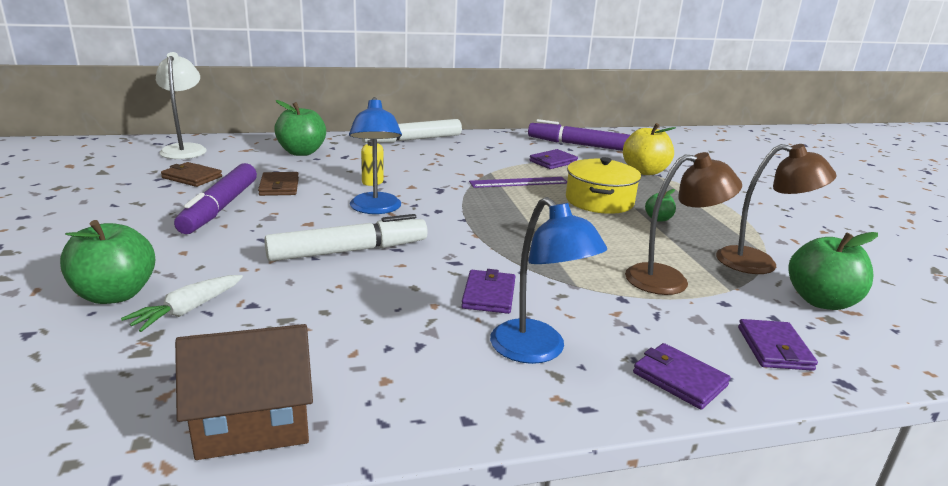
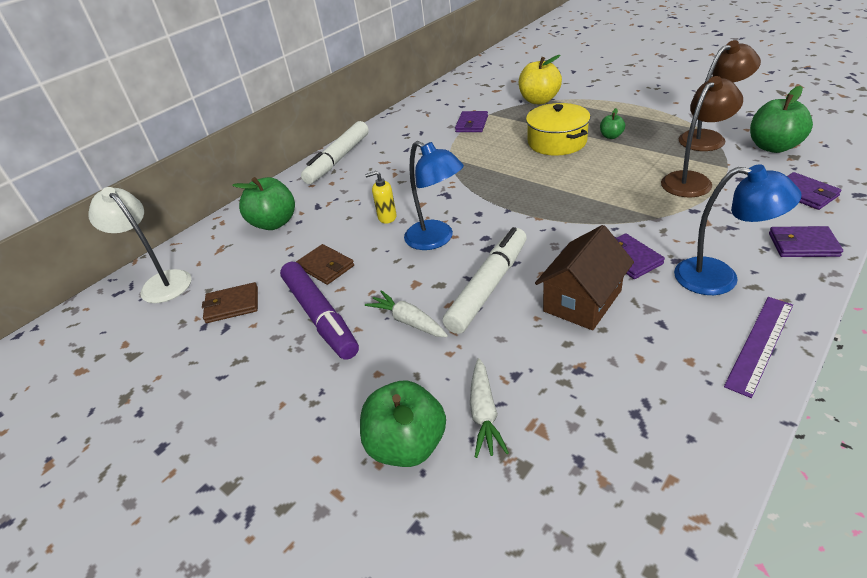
camera: 30 degrees left, 15 degrees up
(253, 422) = (684, 448): brown house -> brown house (582, 301)
(259, 238) = (408, 321): none -> white carrot
(518, 182) = (483, 156): purple ruler -> purple ruler (760, 344)
(578, 145) = (460, 99): purple marker -> none

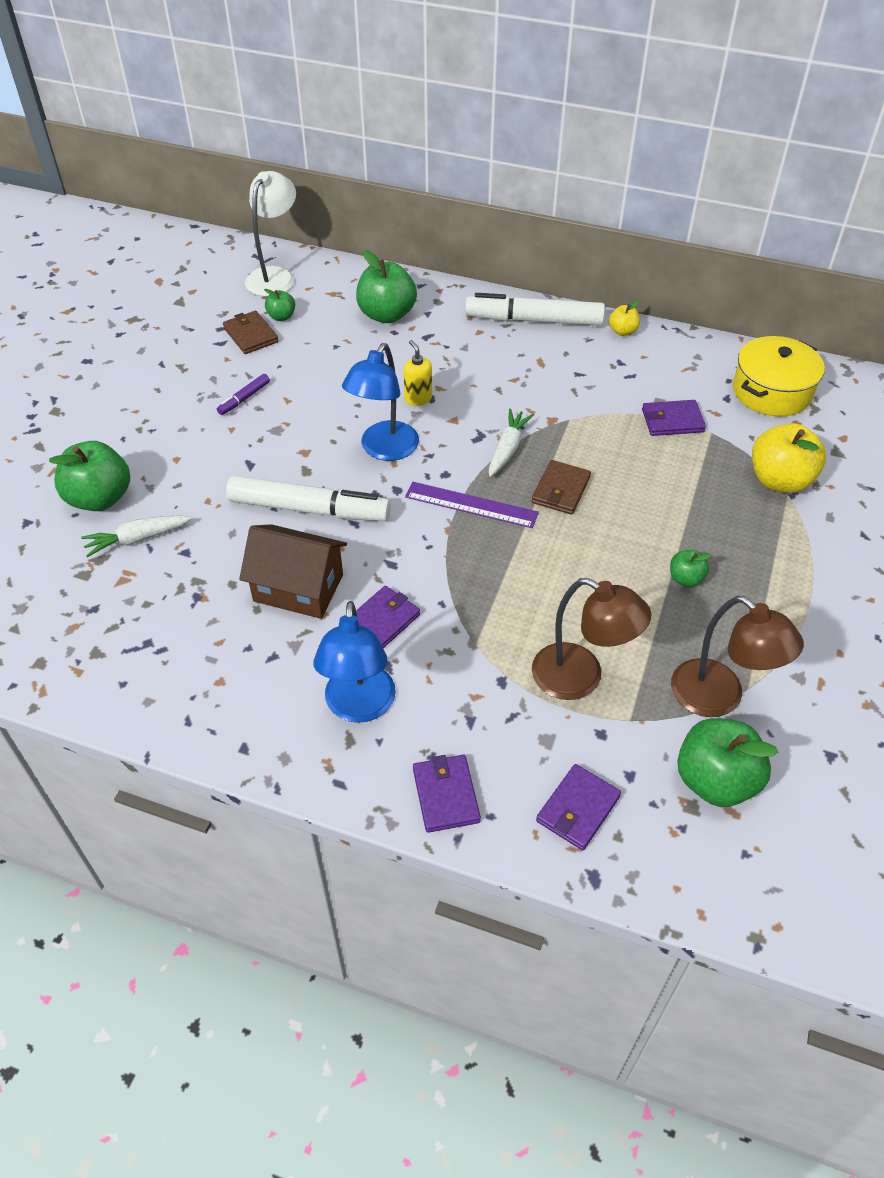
camera: 65 degrees right, 10 degrees up
(223, 283) = (281, 317): none -> green apple
(320, 316) = (244, 398): purple marker -> purple marker, size x0.44
(325, 266) = (319, 378): brown wallet -> brown wallet (560, 490)
(376, 130) = (622, 331): none -> yellow apple
(408, 321) = (246, 461): white carrot -> white carrot (507, 449)
(557, 142) = (648, 520): yellow pot -> yellow pot (771, 391)
(760, 344) = (252, 740): purple ruler -> purple ruler (471, 505)

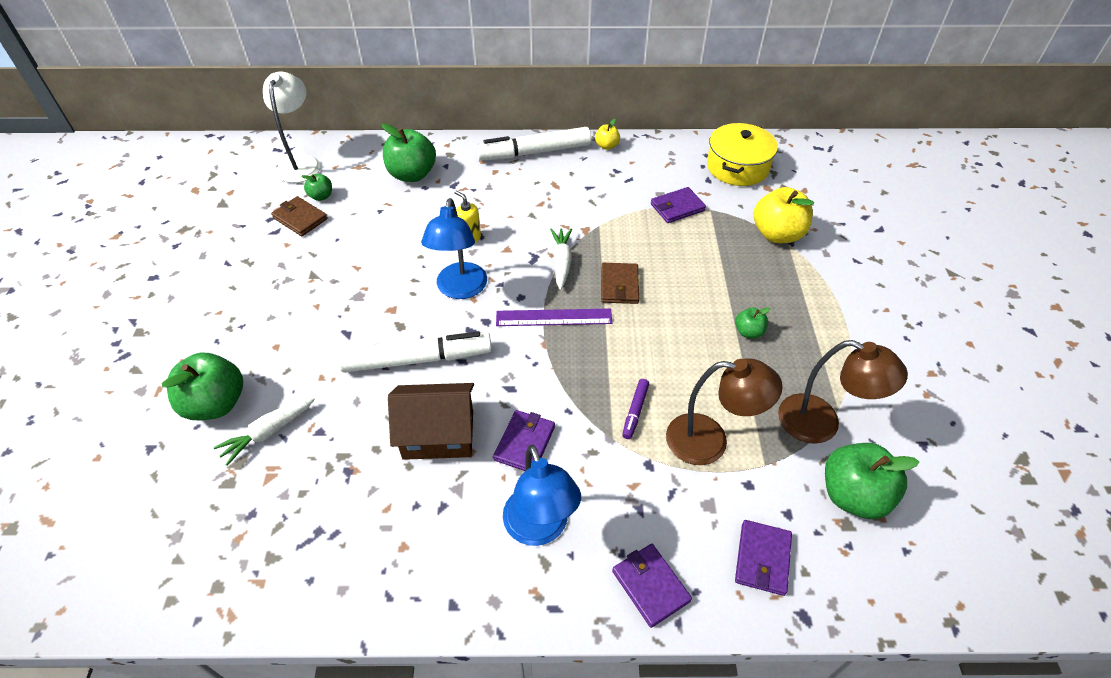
camera: 20 degrees left, 0 degrees up
(244, 398) = (317, 275): purple marker -> purple marker (635, 411)

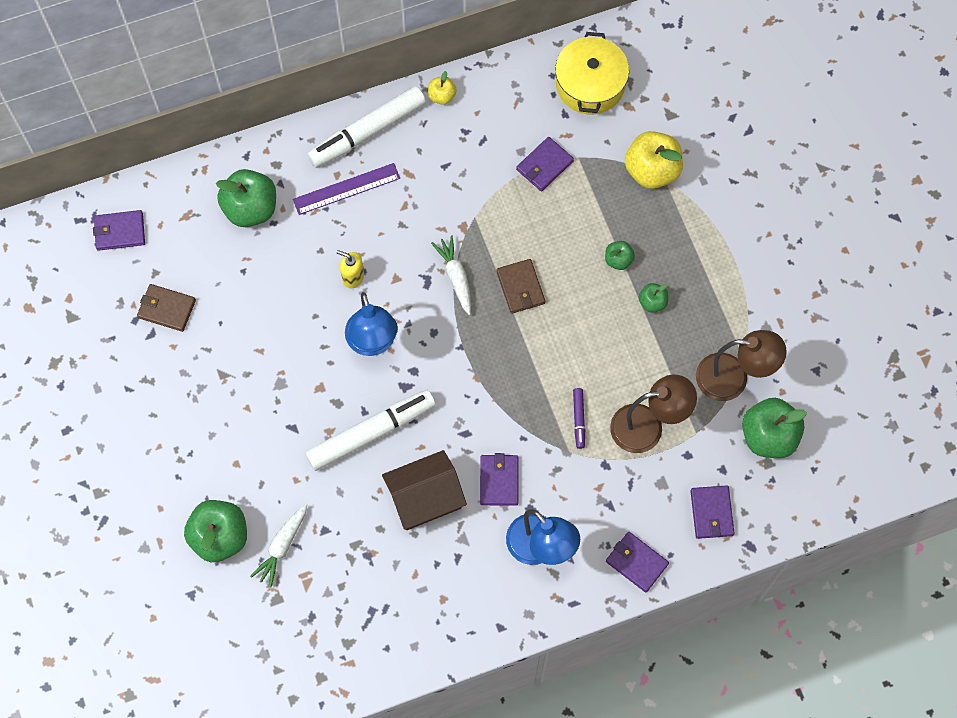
camera: 20 degrees left, 20 degrees up
(301, 163) = (119, 231): white lamp -> purple wallet
(321, 196) = (171, 272): green apple -> green apple (618, 260)
(554, 317) = (473, 345): purple ruler -> purple ruler (346, 189)

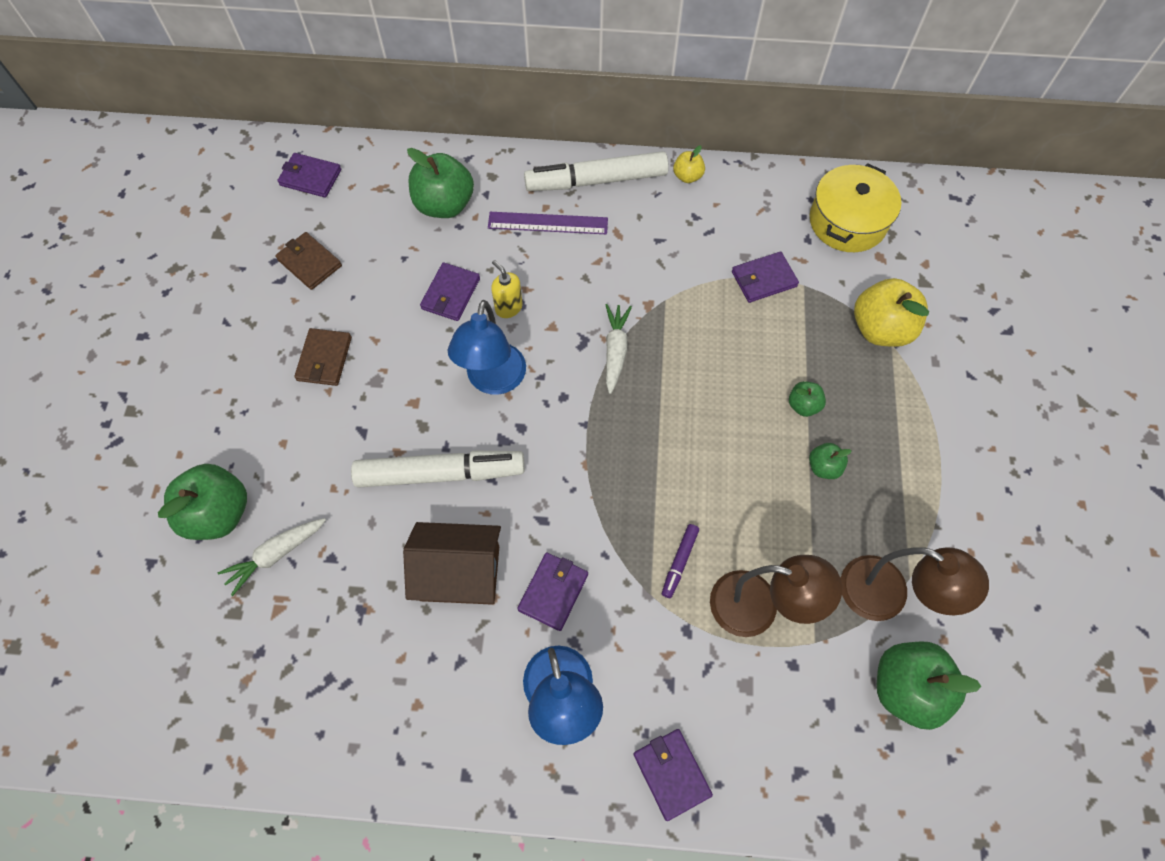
camera: 25 degrees right, 5 degrees down
(520, 287) = (680, 390): brown wallet -> brown wallet (324, 359)
(711, 513) = (794, 754): purple wallet -> purple wallet (450, 294)

